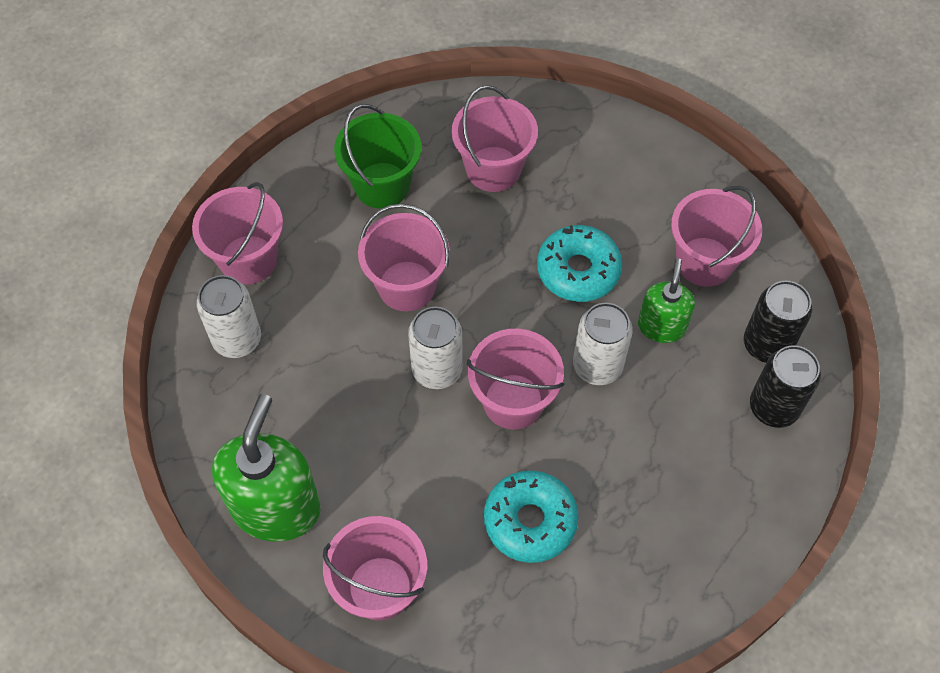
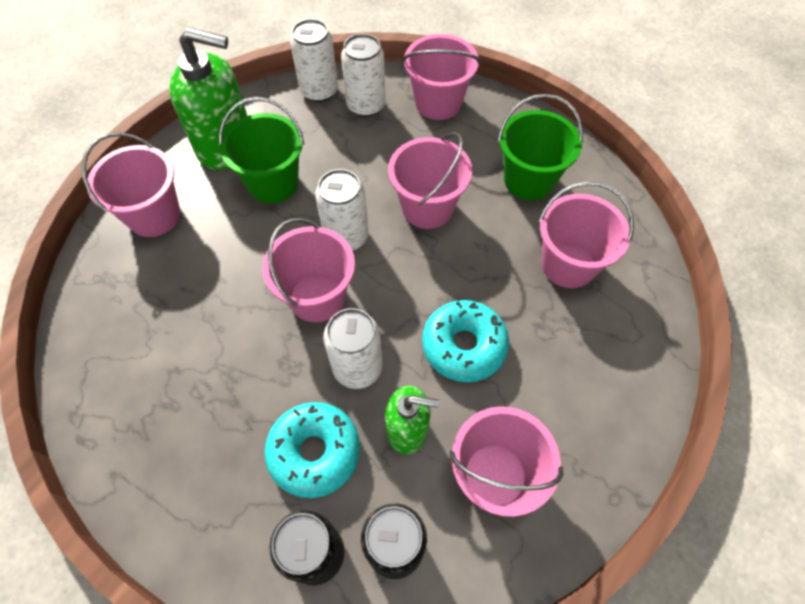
camera: 85 degrees right, 0 degrees up
(200, 393) = (319, 91): none -> white can
(348, 448) = (273, 183): none -> green bucket
(530, 521) = (201, 317): turquoise donut -> turquoise donut (314, 452)

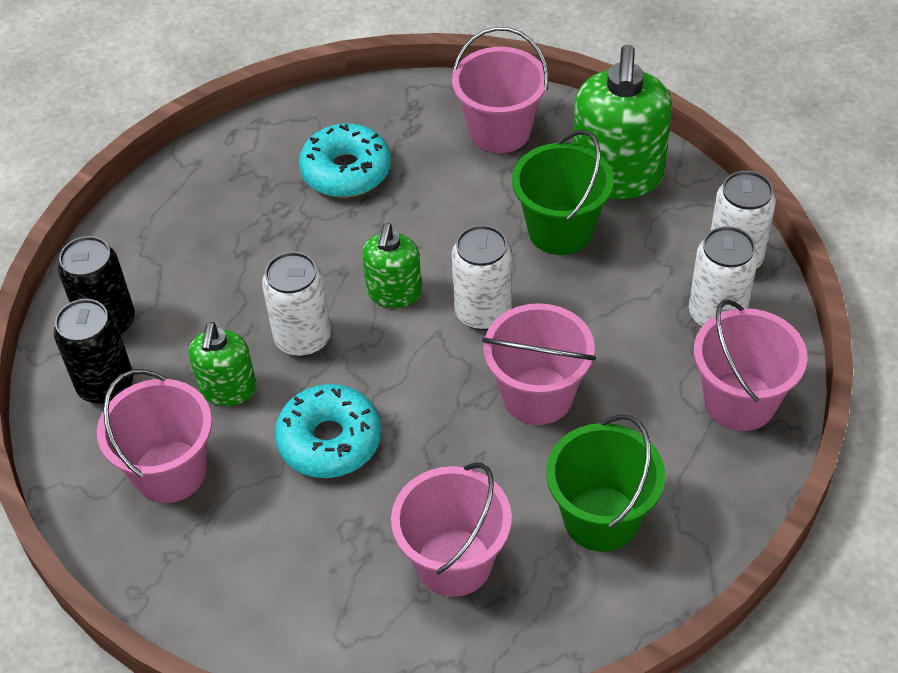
camera: 90 degrees right, 10 degrees down
(314, 452) = (208, 310): turquoise donut -> turquoise donut (346, 171)
(317, 297) = (394, 292): pink bucket -> green soap dispenser

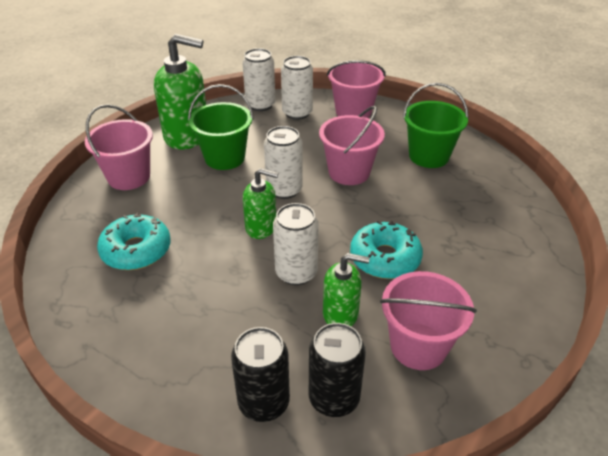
camera: 90 degrees left, 10 degrees down
(454, 562) = (466, 207): pink bucket -> none

